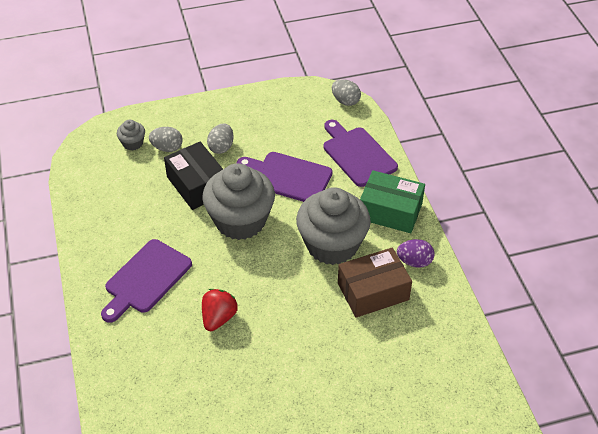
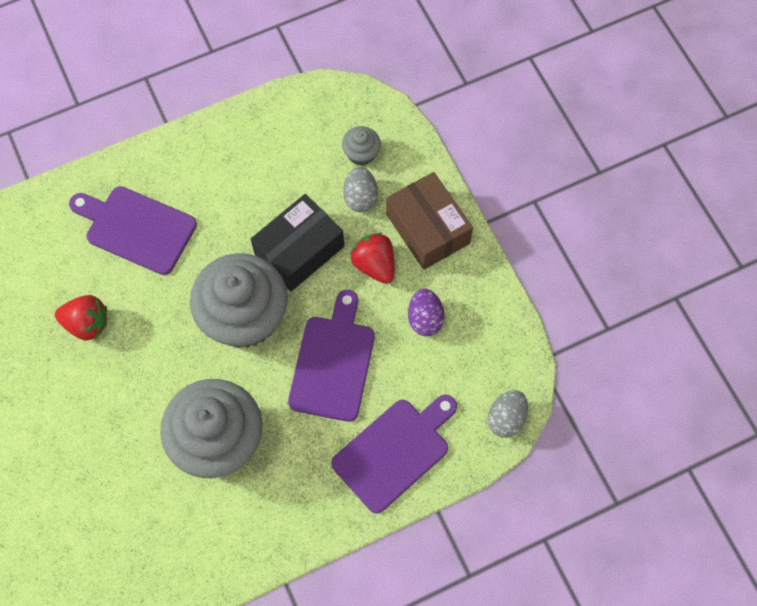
camera: 80 degrees right, 20 degrees up
(221, 147) = (374, 265): grey egg -> red strawberry
(373, 291) = (146, 505): brown box -> brown box (427, 229)
(390, 211) = (290, 512): green box -> none
(414, 262) = (203, 555): purple egg -> purple egg (425, 319)

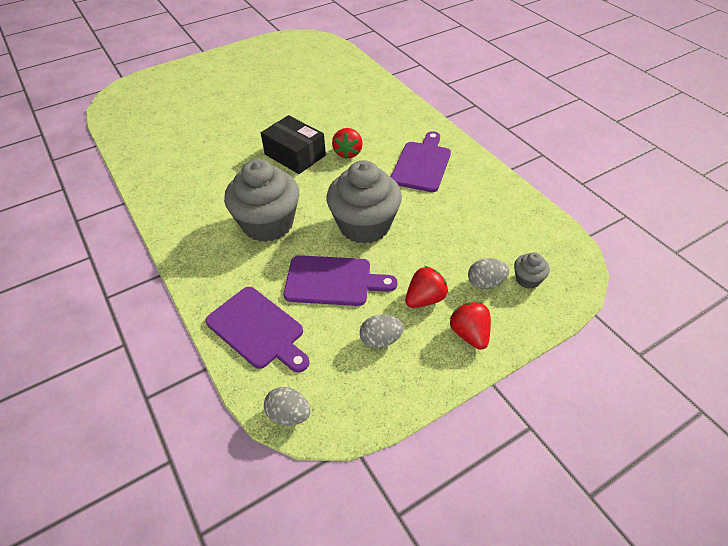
camera: 85 degrees right, 20 degrees down
(299, 250) = (426, 250): black box -> black box (295, 155)
(425, 319) = (380, 340): purple egg -> grey egg
(427, 229) = (469, 334): brown box -> red strawberry

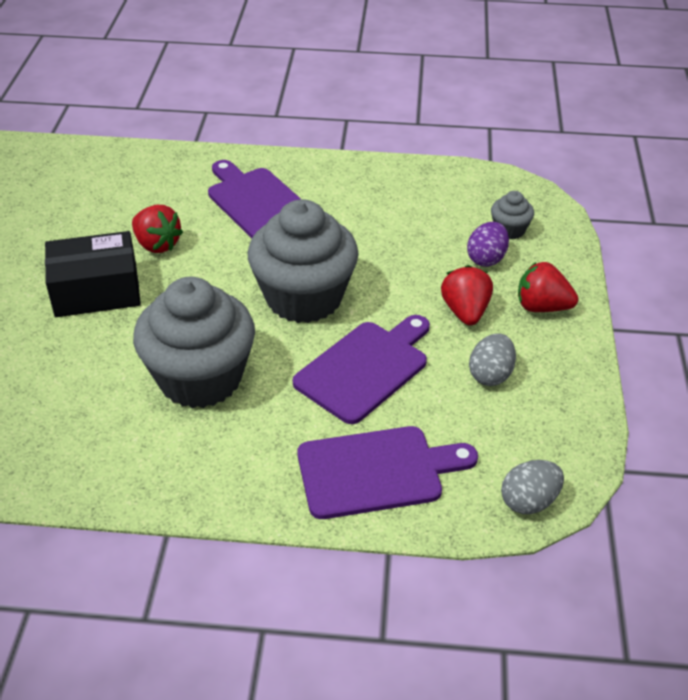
camera: 55 degrees left, 5 degrees down
(485, 283) = (486, 259): grey egg -> purple egg

